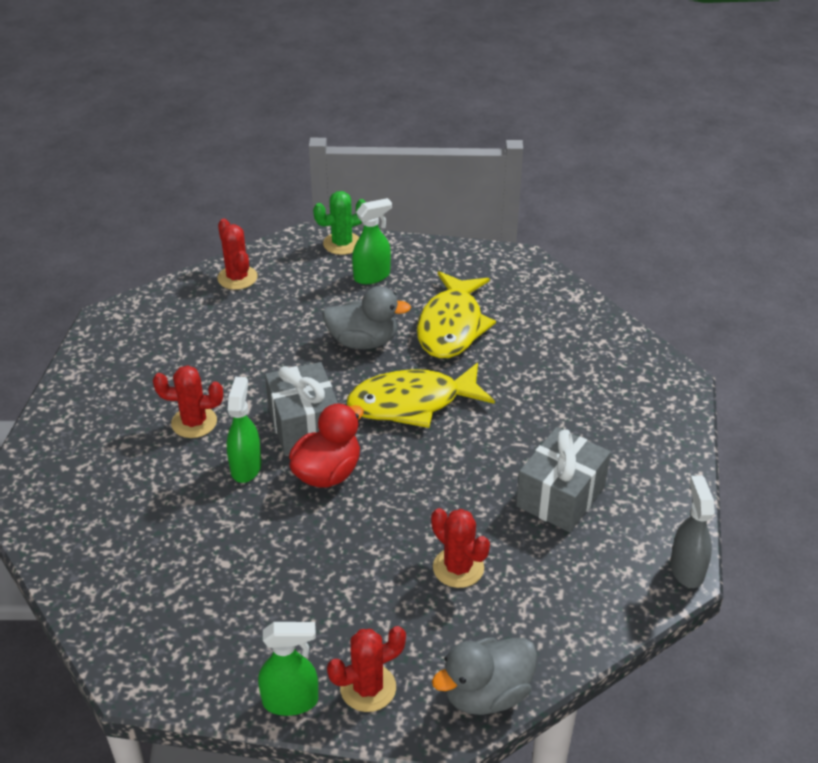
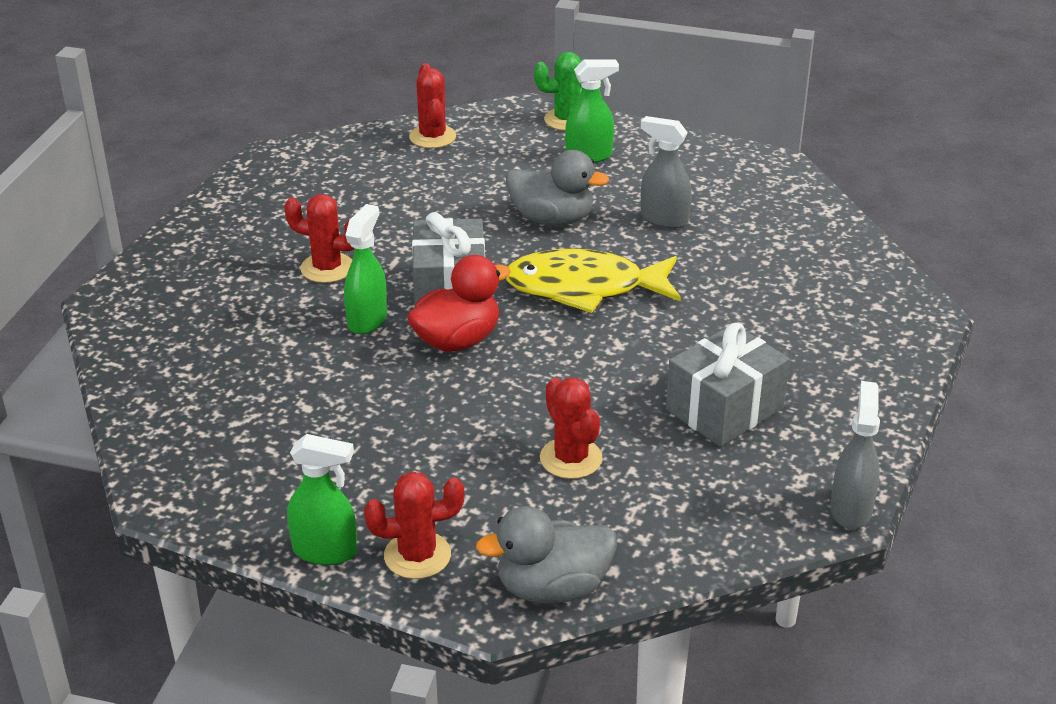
camera: 15 degrees right, 5 degrees down
(452, 326) = (663, 219): yellow fish -> grey spray bottle

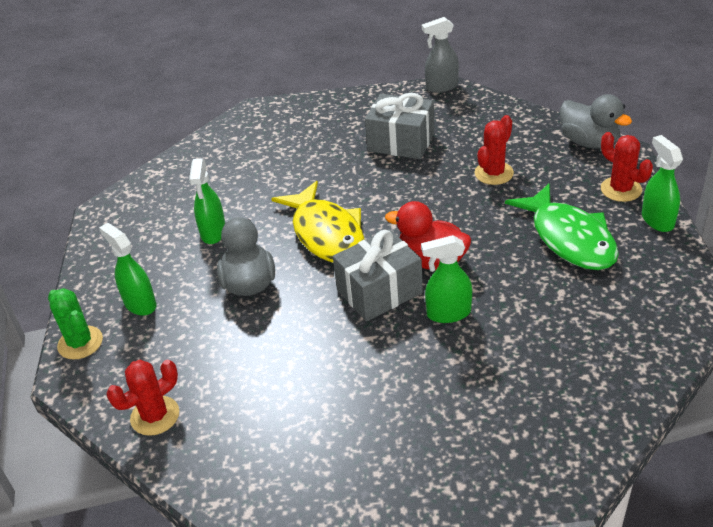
camera: 115 degrees left, 5 degrees up
(327, 268) = (406, 370): red cactus -> none
(379, 458) = (569, 238): none -> green fish
(663, 219) = (213, 233): grey spray bottle -> green spray bottle

